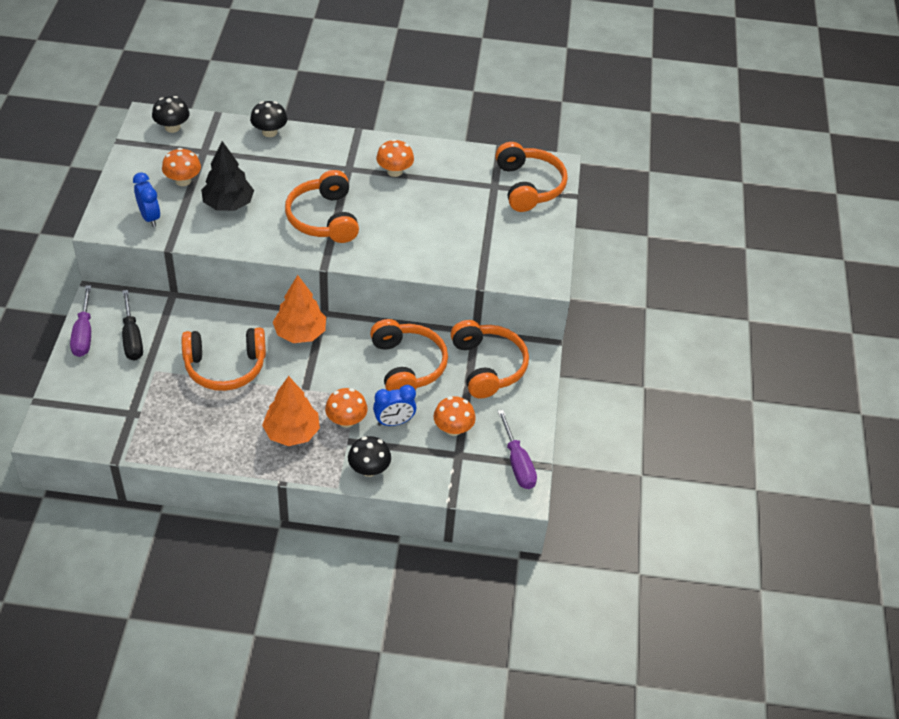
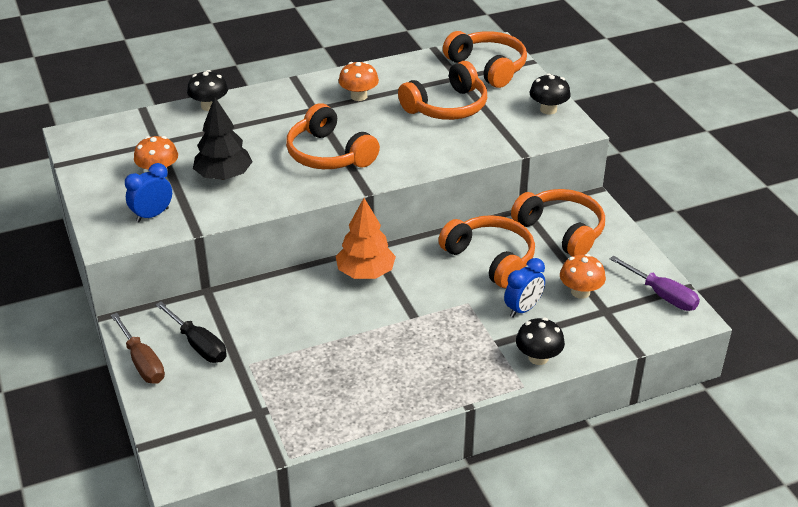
camera: 25 degrees left, 10 degrees down
(84, 334) = (142, 362): purple screwdriver -> brown screwdriver
(150, 217) = (152, 215): blue clock -> blue clock turned 75 degrees counterclockwise
(172, 127) = (106, 134): black mushroom -> black mushroom (548, 109)
(225, 367) = (318, 331): orange headphones -> orange headphones (447, 107)
(292, 432) = (436, 359): orange tree -> none
(346, 420) = (478, 326): orange mushroom -> none

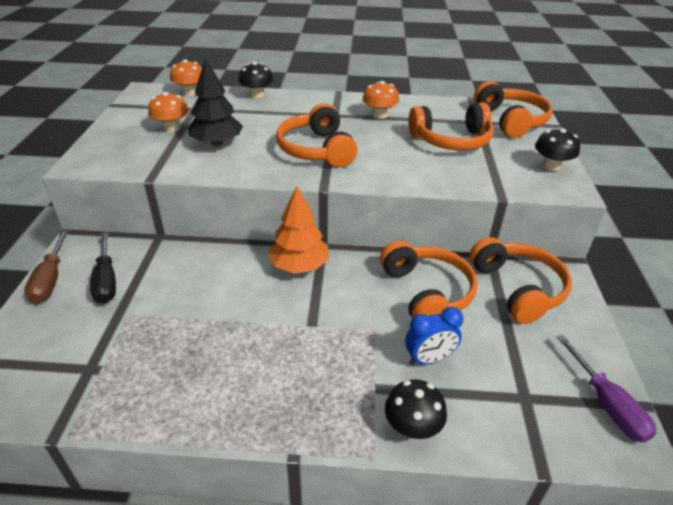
camera: 25 degrees right, 0 degrees up
(152, 215) = (132, 155): blue clock -> none
(580, 292) = (505, 363): orange mushroom -> orange mushroom (190, 93)

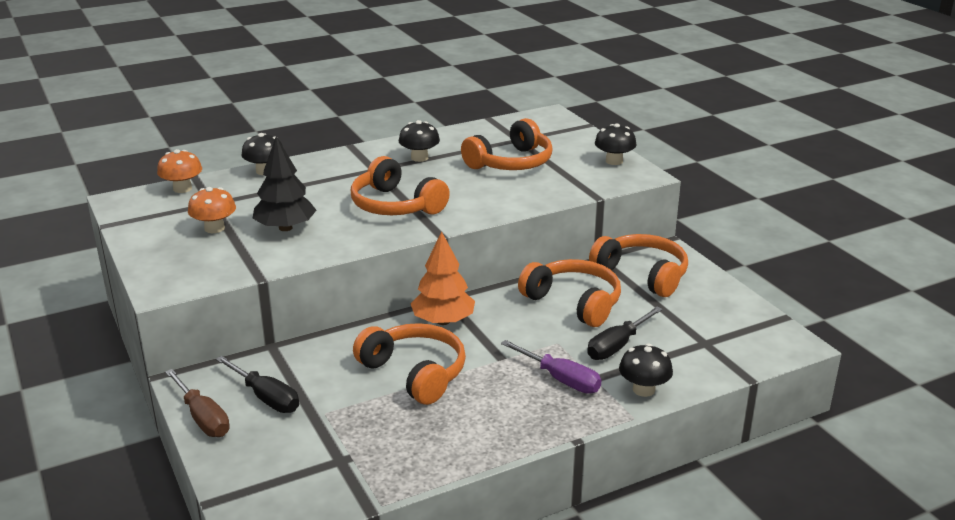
camera: 30 degrees left, 10 degrees down
(379, 115) = (419, 158): orange mushroom -> black mushroom
(429, 359) = (617, 345): blue clock -> black screwdriver
(511, 121) = (546, 131): orange headphones -> orange headphones (415, 373)
(606, 404) = (760, 326): purple screwdriver -> purple screwdriver (560, 379)

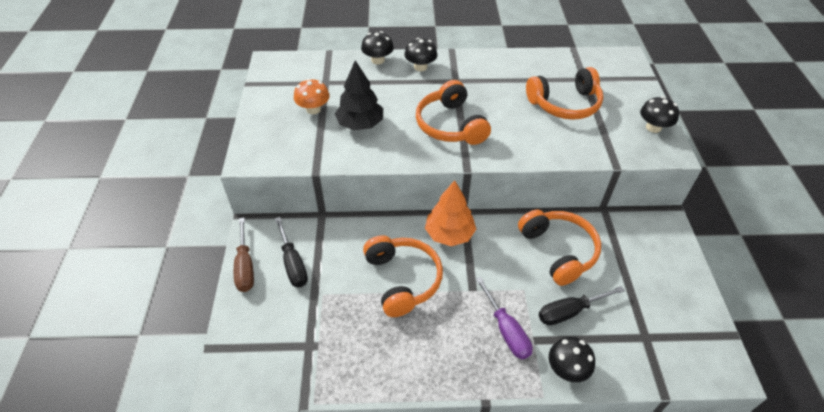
camera: 25 degrees right, 20 degrees up
(182, 188) = (314, 62): orange mushroom -> none
(419, 158) = (496, 78): black mushroom -> black mushroom (420, 67)
(642, 274) = (630, 240): orange headphones -> none

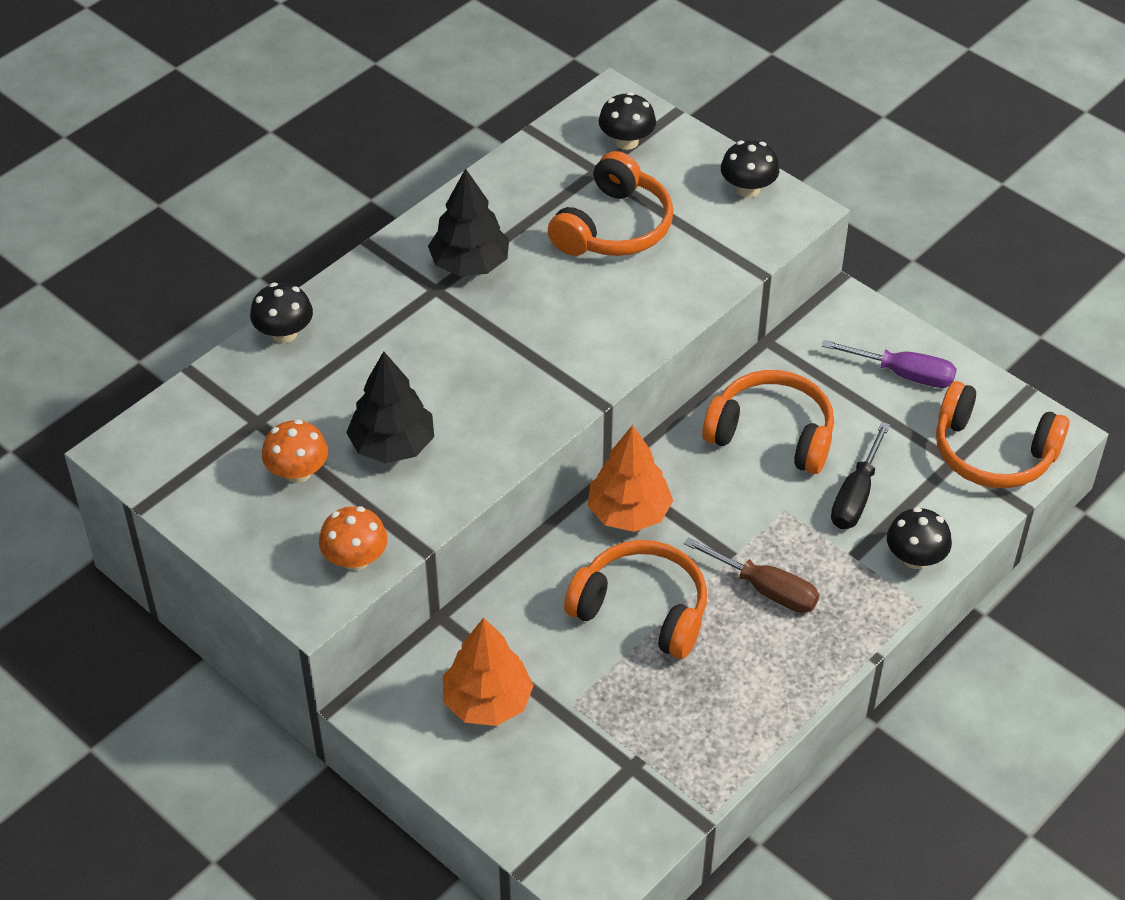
camera: 45 degrees left, 0 degrees up
(245, 266) = (432, 755): brown screwdriver -> brown screwdriver (765, 589)
(287, 155) = (355, 559): none -> orange mushroom
(293, 263) = (487, 701): black screwdriver -> orange tree
(420, 67) = (360, 301): black mushroom -> black mushroom (626, 141)
(450, 125) = (510, 360): orange headphones -> orange headphones (992, 453)
(482, 80) = (470, 264): none -> black tree
(506, 330) = (815, 569): purple screwdriver -> purple screwdriver (903, 374)

